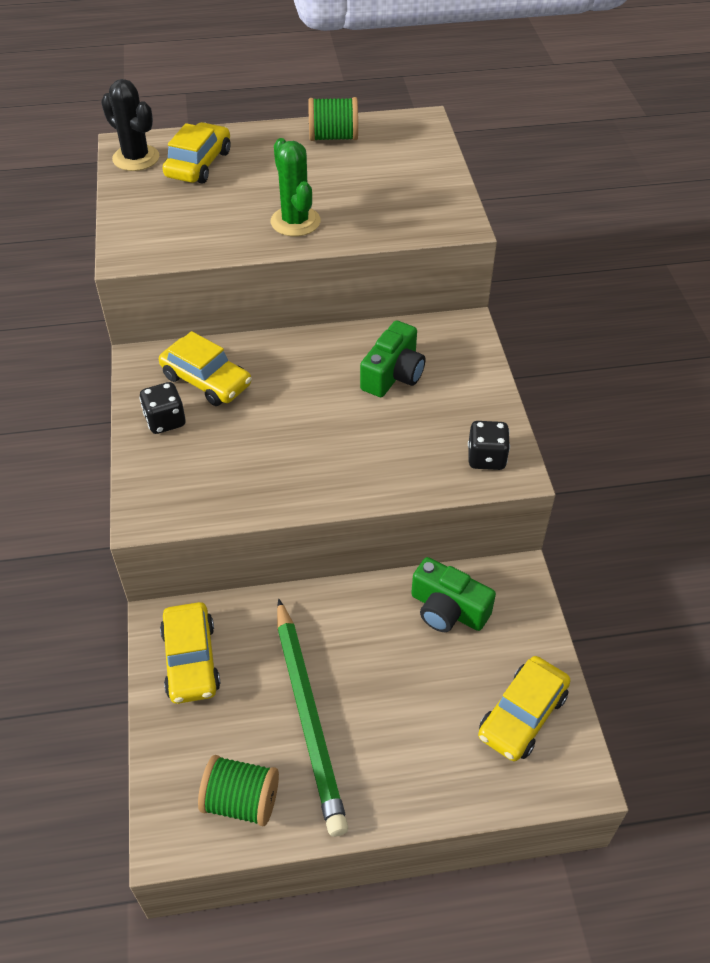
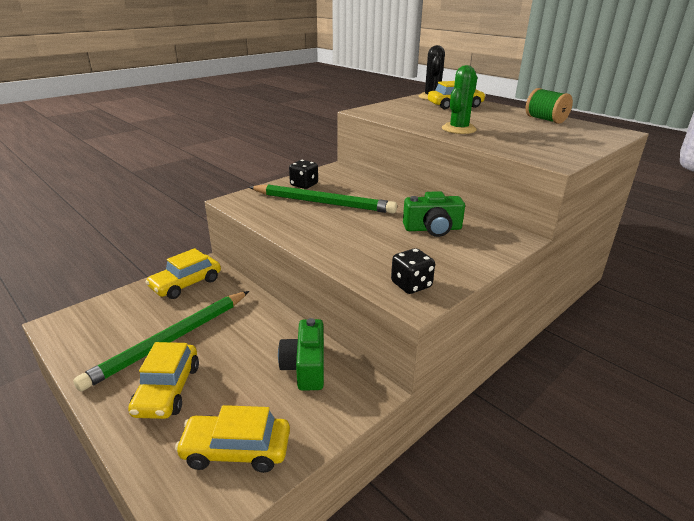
camera: 55 degrees right, 20 degrees down
(206, 380) = (345, 185): yellow car -> yellow car (168, 390)
(241, 429) = (323, 203): none -> green pencil
(241, 800) = (94, 339): green spool -> none

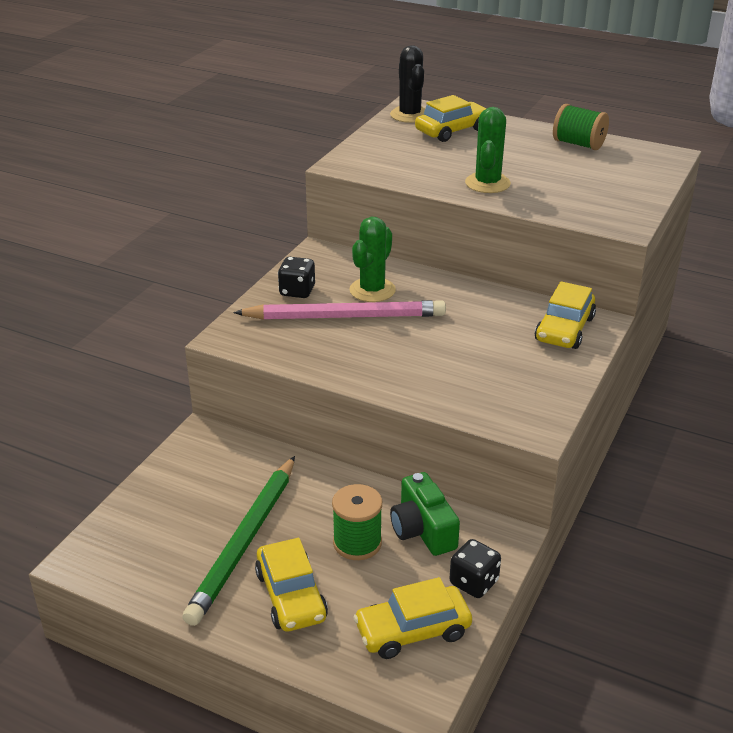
camera: 20 degrees left, 5 degrees up
(186, 284) = (198, 466): yellow car -> yellow car (564, 329)
(248, 363) = (357, 543): none -> green spool
(323, 203) = (345, 316): green pencil -> pink pencil
(355, 192) = (372, 290): none -> green cactus
(411, 285) = (522, 411): black dice -> black dice (474, 582)
(433, 229) = (501, 329): green camera -> none

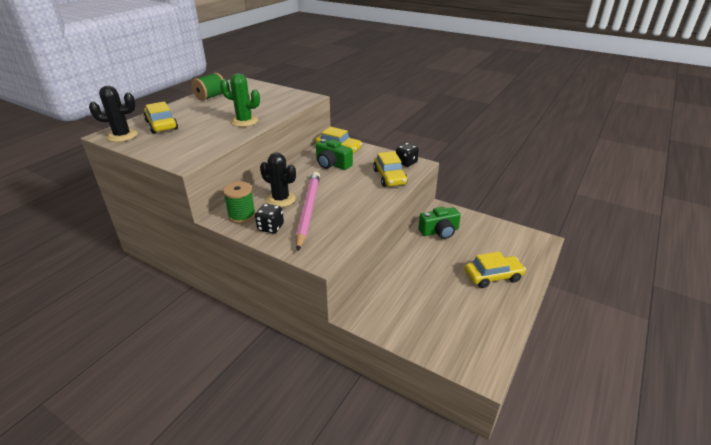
camera: 85 degrees left, 0 degrees up
(244, 542) = (456, 294): green pencil -> none
(357, 543) = (451, 252): green spool -> green spool (242, 215)
(372, 290) = (281, 199): green cactus -> black cactus
(412, 631) = (505, 239): yellow car -> yellow car (389, 177)
(474, 582) = (472, 220): black dice -> black dice (406, 163)
(501, 327) = (332, 164): none -> green camera

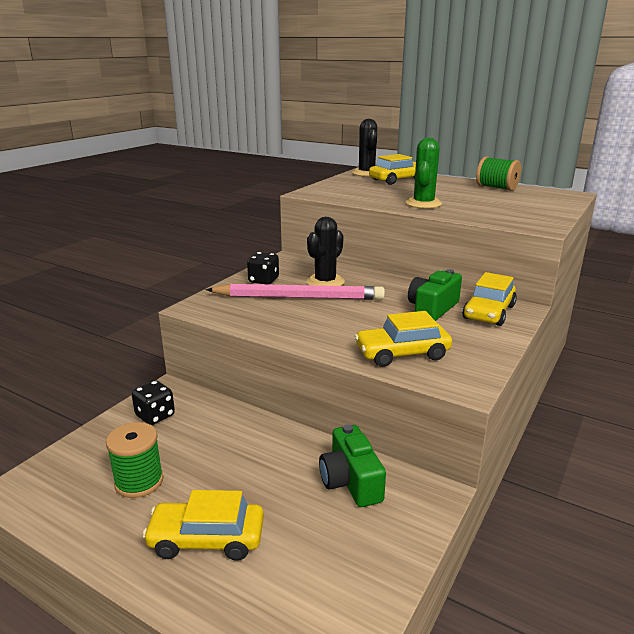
camera: 90 degrees right, 10 degrees down
(242, 215) = (290, 267): green spool -> green spool (139, 481)
(406, 163) = (465, 372): black dice -> black dice (155, 416)
(493, 276) = (206, 539): yellow car -> yellow car turned 105 degrees clockwise

